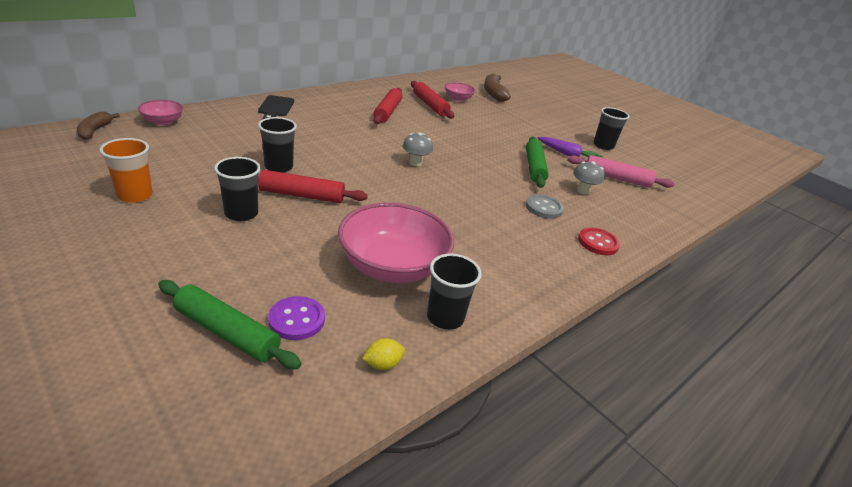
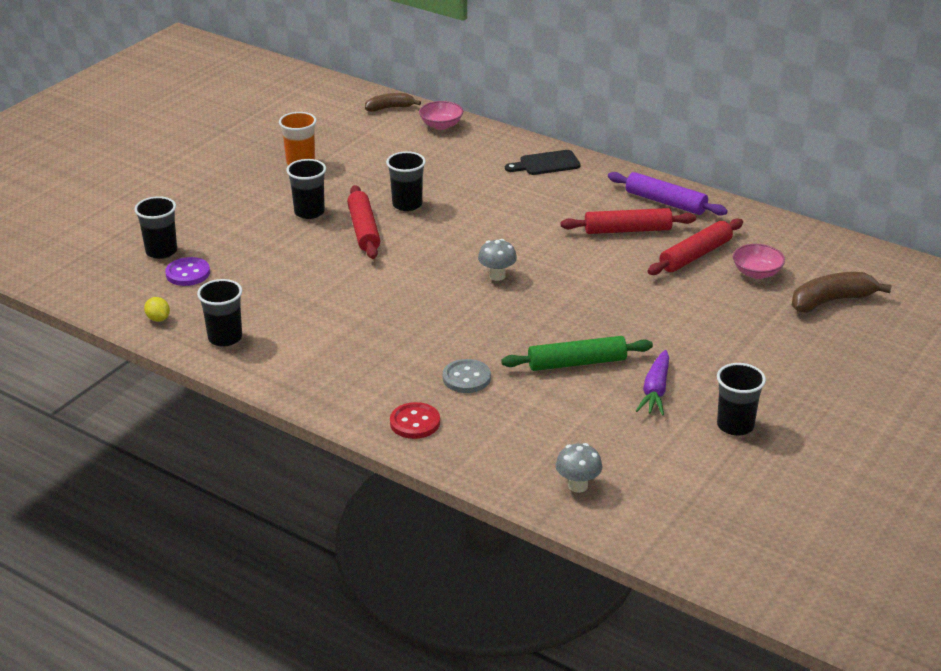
camera: 80 degrees right, 0 degrees up
(226, 332) = (161, 251): green rolling pin -> black cup
(363, 94) = (665, 202): none -> purple rolling pin
(392, 266) = (280, 300): pink bowl -> none
(583, 191) = (544, 408): grey mushroom -> grey mushroom (578, 485)
(616, 178) = (618, 439): pink rolling pin -> none

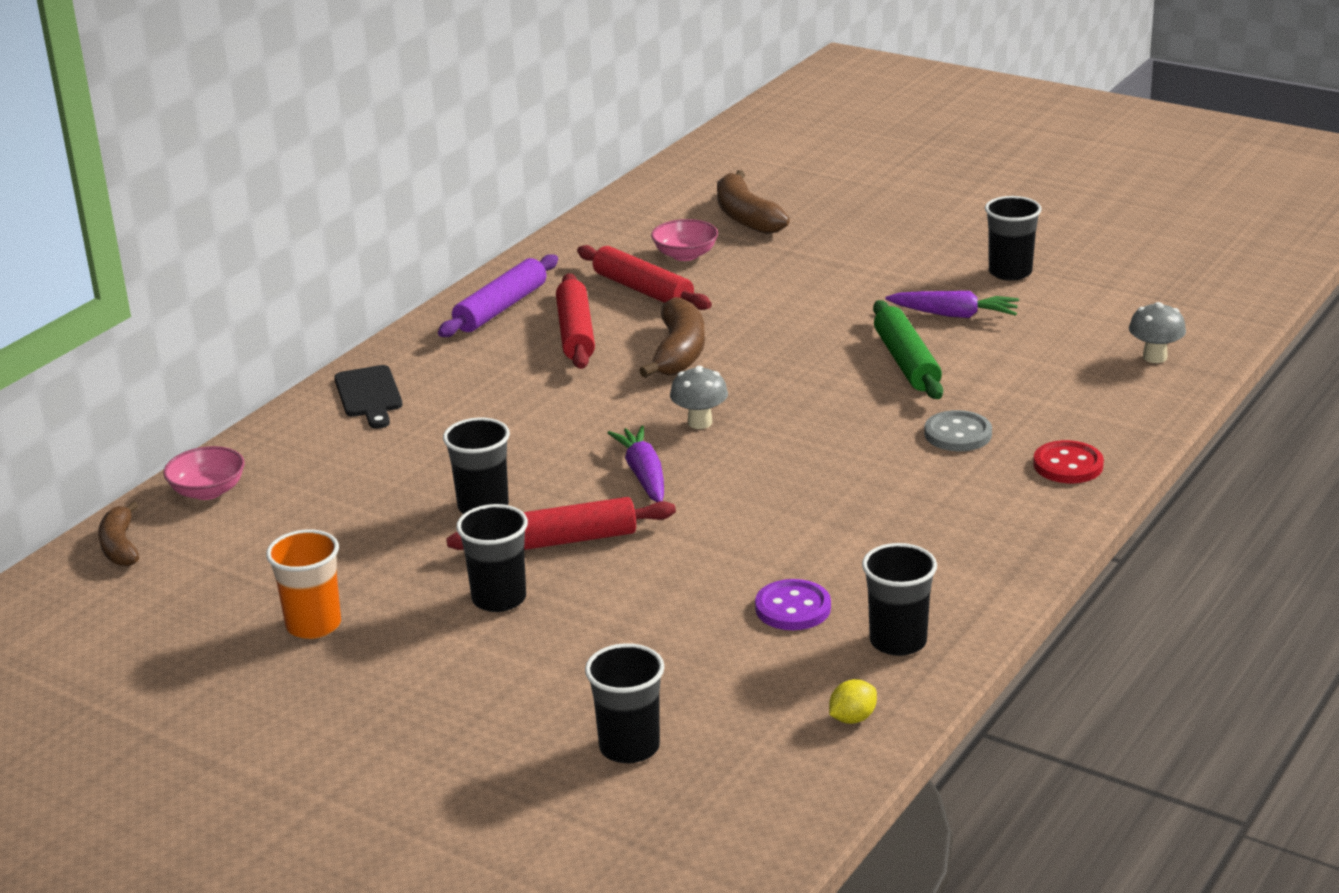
camera: 90 degrees left, 5 degrees down
(188, 273) = (704, 706): purple button -> purple button (793, 608)
(433, 255) = (643, 475): none -> purple carrot
(597, 269) = (679, 352): none -> brown banana

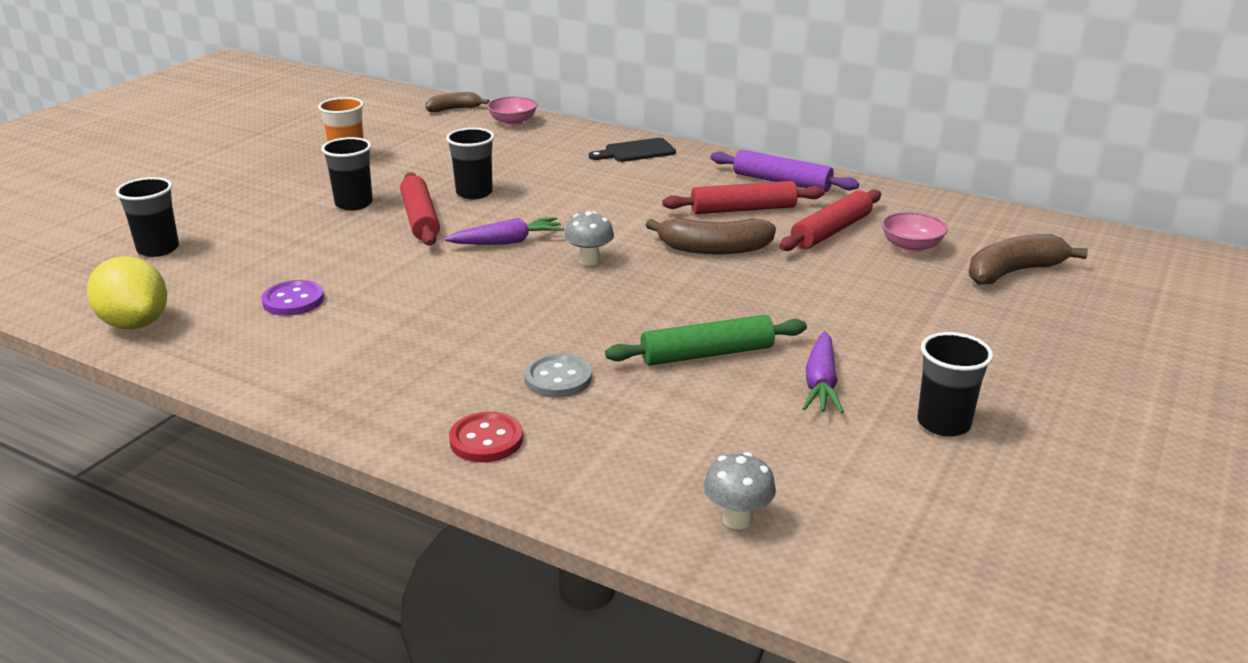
camera: 85 degrees right, 0 degrees up
(852, 718) = (135, 323): yellow lemon -> yellow lemon, size x2.18
(898, 641) = (223, 343): black cup -> none

